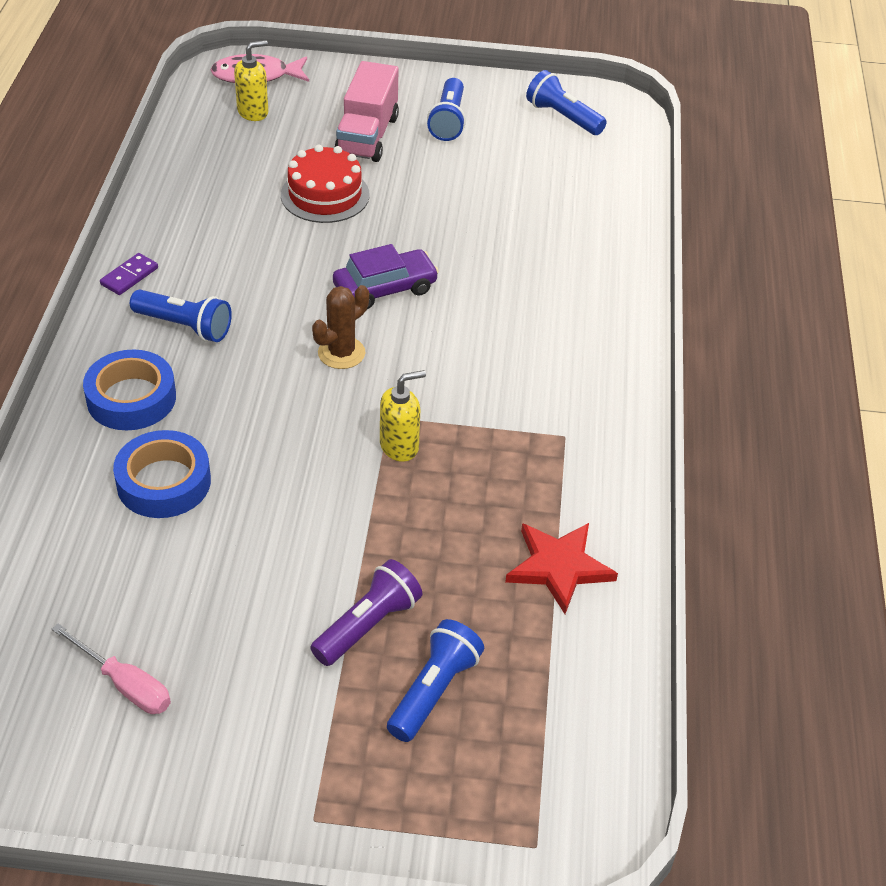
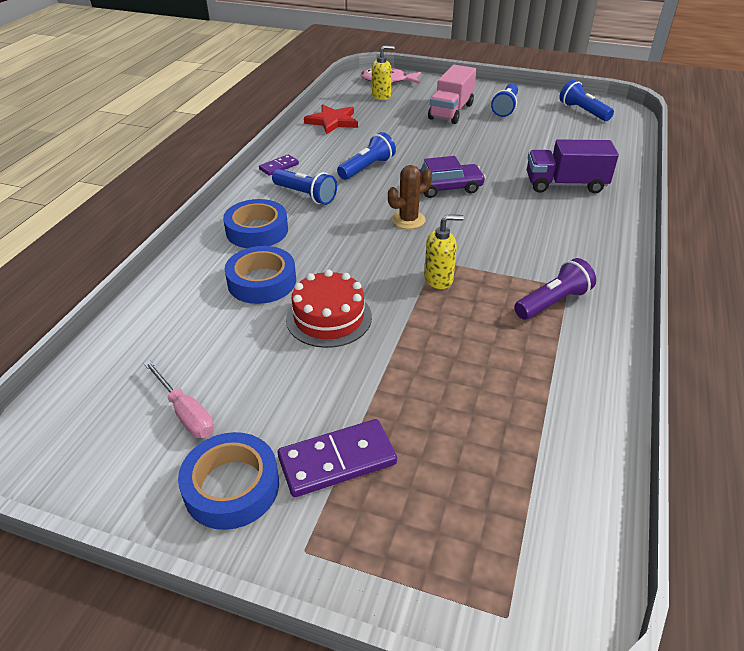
camera: 15 degrees right, 5 degrees down
(211, 764) = (231, 487): none -> blue tape
(325, 195) = (417, 137): red cake -> red cake (329, 317)
(325, 713) = (337, 460): none -> purple domino
(368, 625) = (388, 397): purple flashlight -> purple flashlight (553, 302)
(434, 691) = (433, 457): blue flashlight -> blue flashlight (367, 168)
(548, 264) = (565, 184): none -> purple truck
(559, 567) = (554, 377): red star -> red star (332, 121)

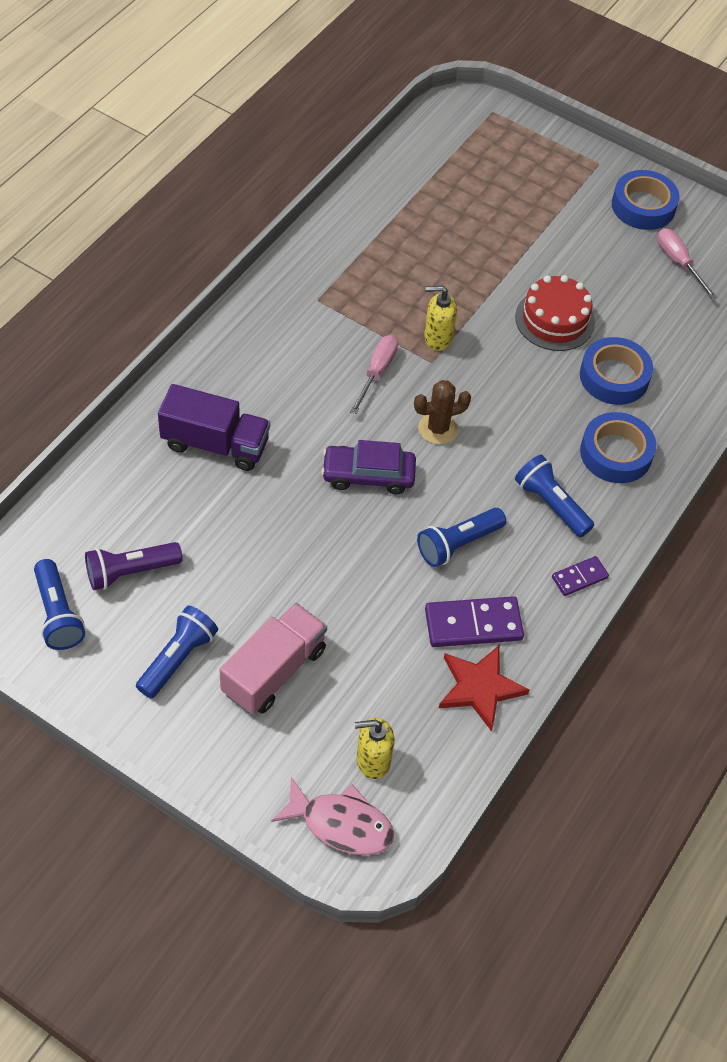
camera: 170 degrees left, 15 degrees up
(337, 460) = (570, 205): purple domino -> purple domino (473, 624)
(477, 245) = (377, 372): none -> pink screwdriver
(553, 302) = (342, 287): purple flashlight -> purple flashlight (130, 572)

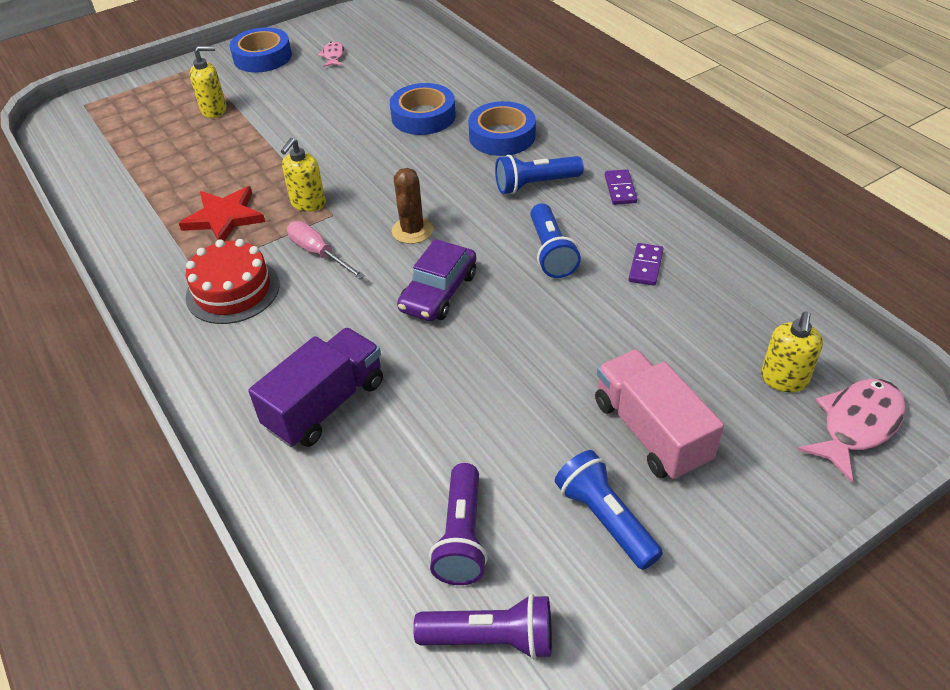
camera: 60 degrees left, 10 degrees down
(58, 614) = (491, 638): blue flashlight -> purple flashlight
(473, 624) = (646, 266): purple domino -> purple domino, size x0.57
(480, 687) = (717, 280): red star -> red star (224, 217)
(535, 209) = (214, 110): none -> yellow soap dispenser
(554, 320) = (341, 131): red cake -> red cake (233, 290)
(678, 262) = (333, 56): pink screwdriver -> pink fish

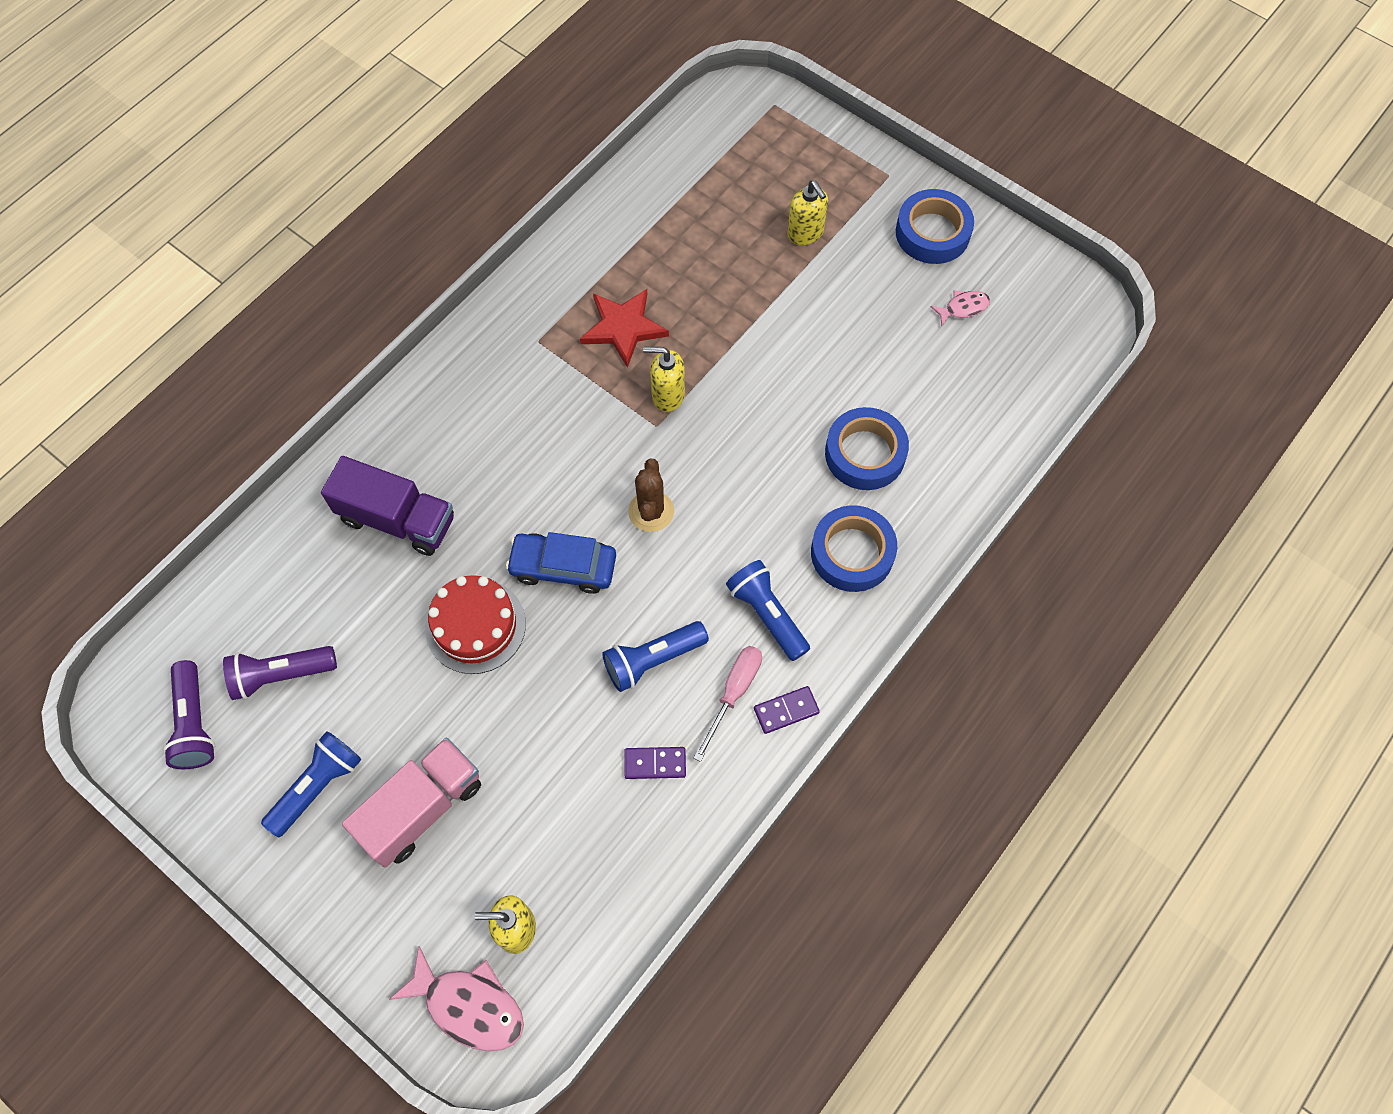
camera: 70 degrees right, 20 degrees up
(233, 290) = (520, 383): red cake -> red cake (475, 626)
(318, 253) = (592, 436): pink screwdriver -> pink screwdriver (734, 693)
(412, 230) = (651, 511): brown cactus -> brown cactus turned 75 degrees counterclockwise
(439, 292) = (563, 567): purple car -> blue car

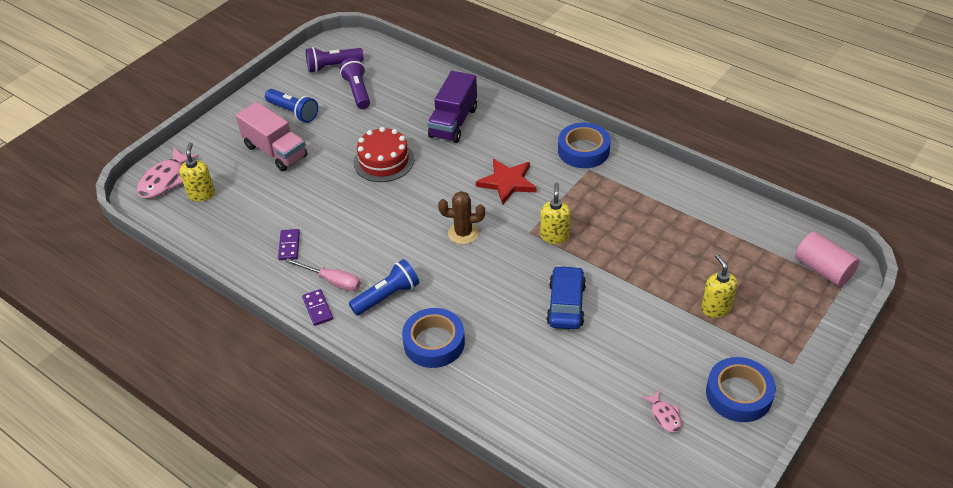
camera: 90 degrees right, 20 degrees down
(563, 567) = (422, 195): blue car -> blue car (566, 304)
(623, 328) = (607, 210): red star -> red star (507, 182)
(652, 660) = (357, 240): blue flashlight -> none
(749, 117) = (823, 269): none -> pink cylinder
(805, 233) = (715, 308): yellow soap dispenser -> yellow soap dispenser turned 105 degrees clockwise
(865, 454) = (517, 349): blue tape -> blue tape (583, 150)

